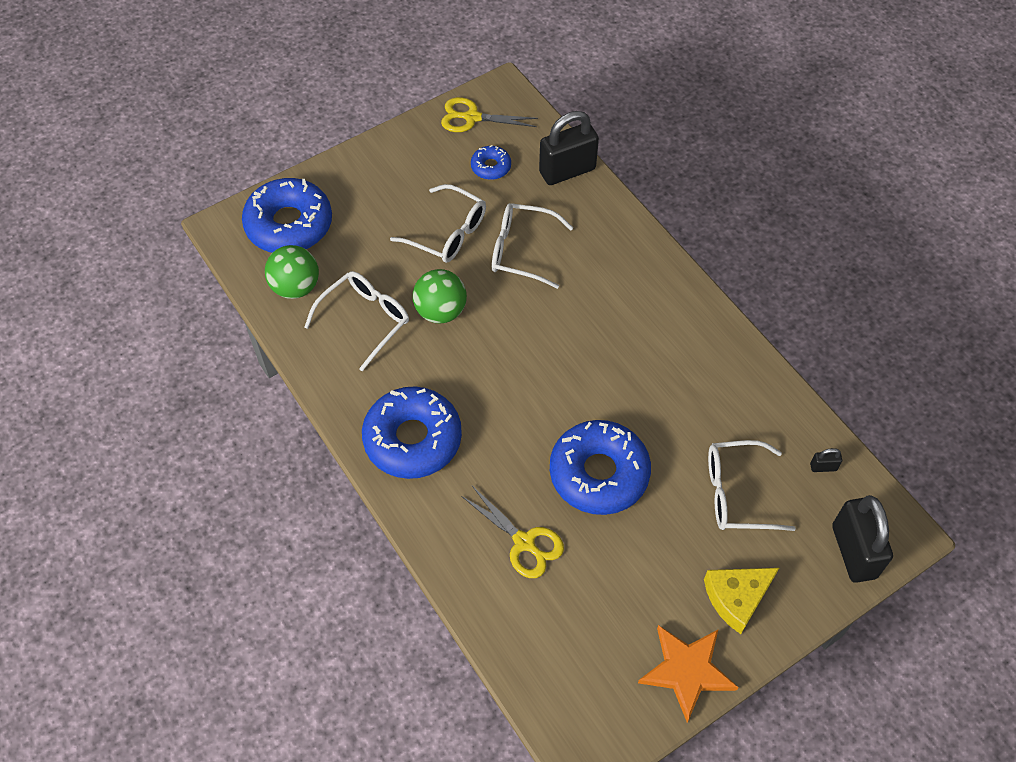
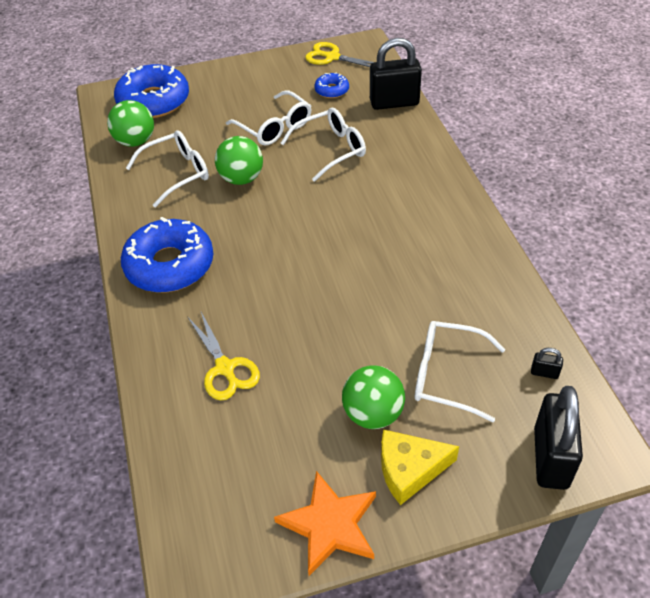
camera: 20 degrees right, 10 degrees down
(522, 251) = (330, 150): white glasses -> white glasses turned 120 degrees clockwise
(599, 473) = (320, 328): blue donut -> none
(683, 552) = (373, 413): none -> green ball

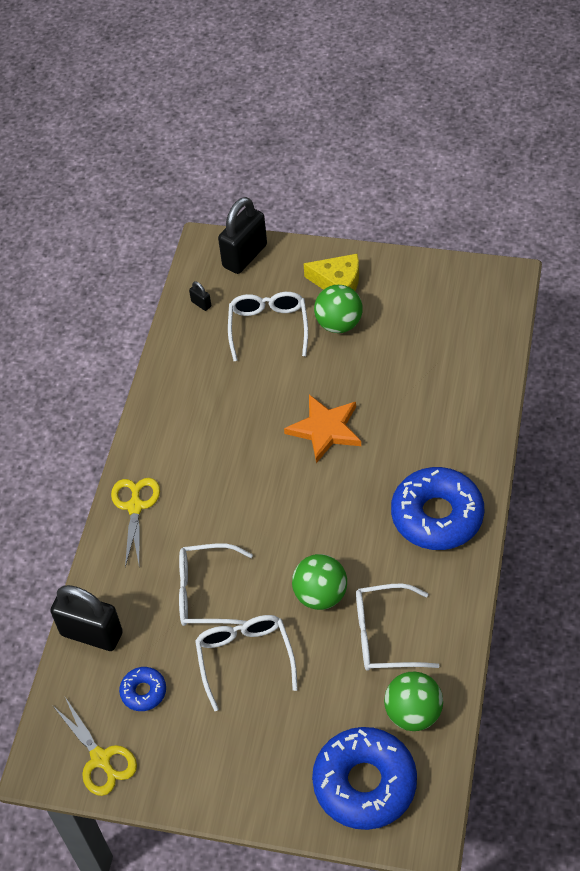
camera: 150 degrees left, 5 degrees up
(225, 368) = (429, 398): yellow scissors -> yellow scissors (135, 506)
(329, 525) = (408, 273): orange star -> orange star (325, 429)
(447, 375) = (268, 328): white glasses -> white glasses turned 135 degrees counterclockwise

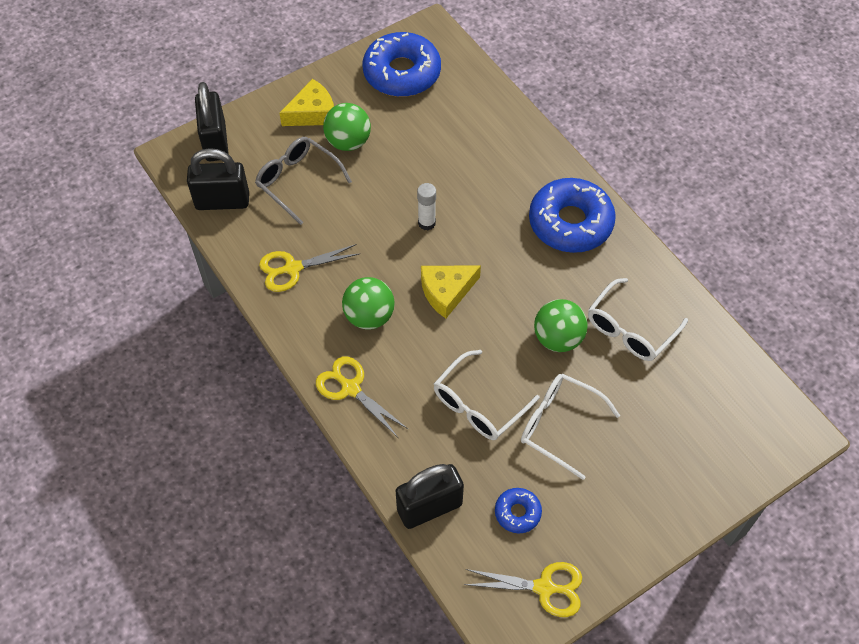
camera: 50 degrees left, 5 degrees up
(193, 389) = (292, 268): none -> yellow scissors
(201, 304) = (222, 201): black padlock -> black padlock, size x2.44
(268, 328) = (298, 182): white glasses -> grey glasses
(279, 492) = (446, 292): none -> yellow cheese
(325, 429) = (426, 223): orange star -> white glue stick
(364, 783) = (731, 436): blue donut -> blue donut (402, 73)
(413, 713) = (706, 364): green ball -> green ball (369, 316)

